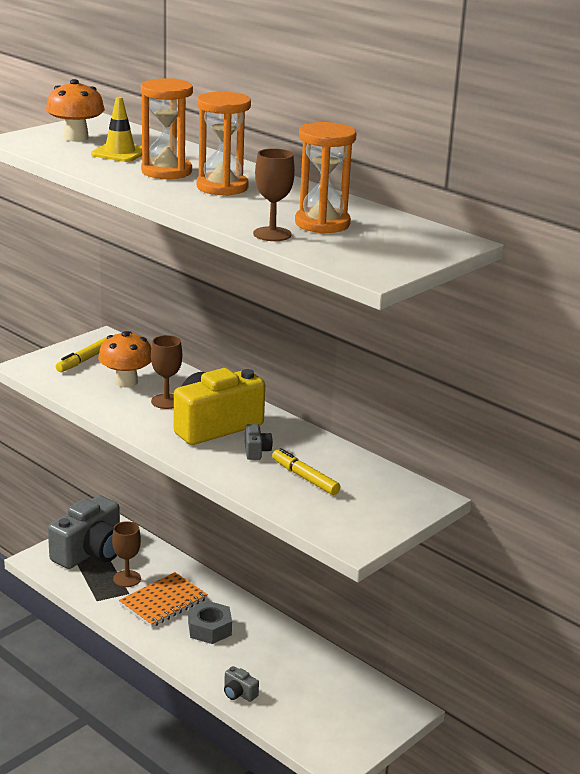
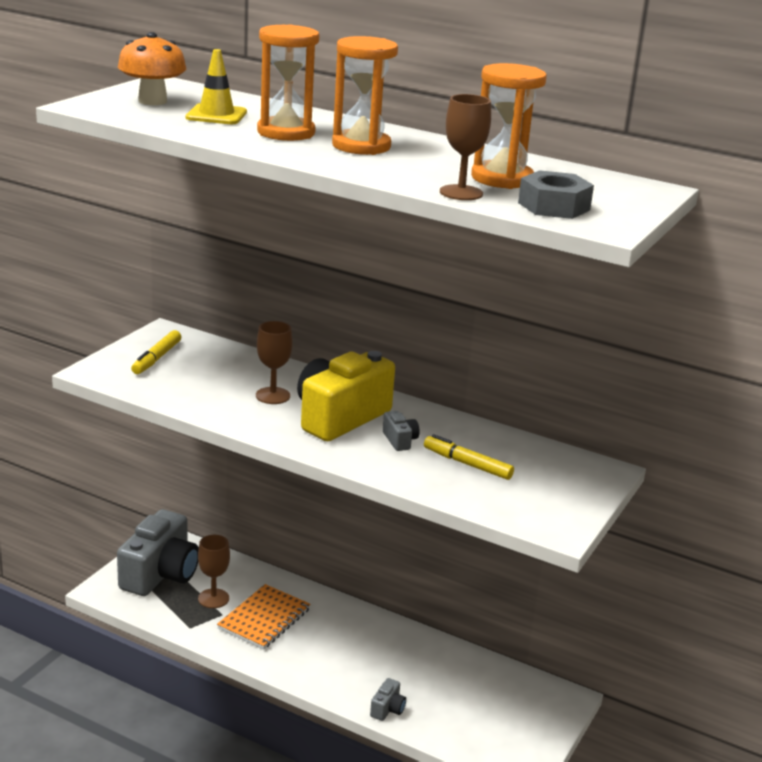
camera: 15 degrees left, 0 degrees up
(126, 382) = (216, 378): orange mushroom -> none
(209, 629) = (326, 642): grey nut -> grey nut (553, 206)
(239, 693) = (387, 709): grey camera -> grey camera turned 90 degrees counterclockwise

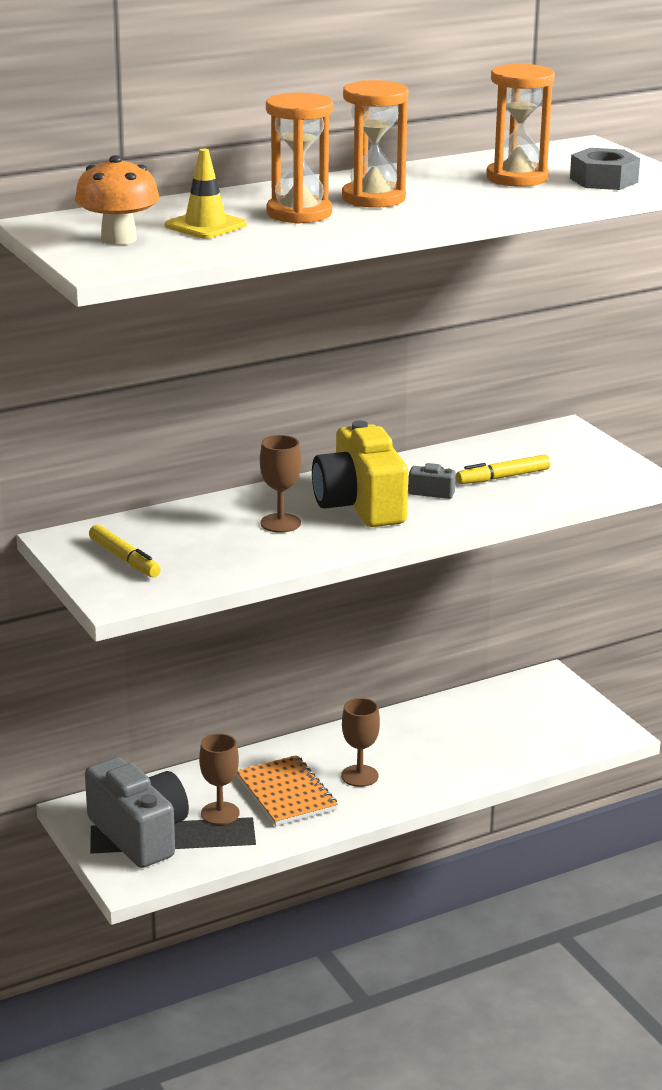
camera: 55 degrees left, 0 degrees up
(387, 709) = (485, 771): grey camera -> none
(461, 193) = (543, 197): brown goblet -> brown goblet (359, 776)

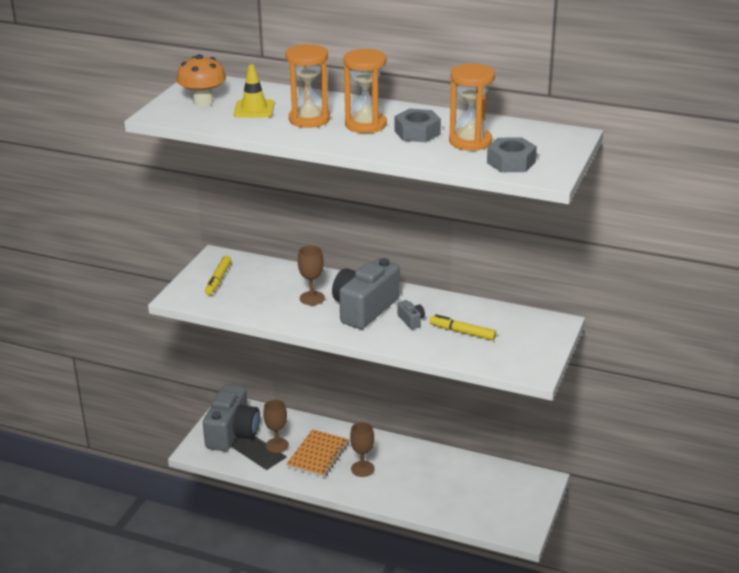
camera: 50 degrees right, 5 degrees up
(360, 505) = (364, 309): yellow camera -> grey camera
(445, 188) = (417, 133): none -> grey nut

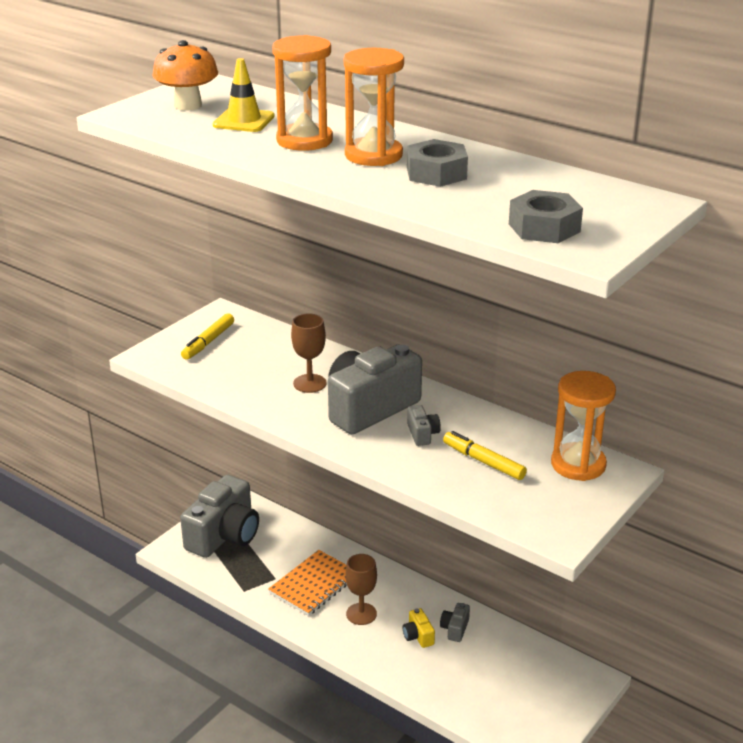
camera: 15 degrees right, 0 degrees up
(277, 445) = (269, 562): brown goblet -> none
(410, 476) = (418, 636): none -> yellow camera
(435, 466) = (455, 629): none -> grey camera
(470, 141) = (502, 193): orange hourglass -> orange hourglass (578, 464)

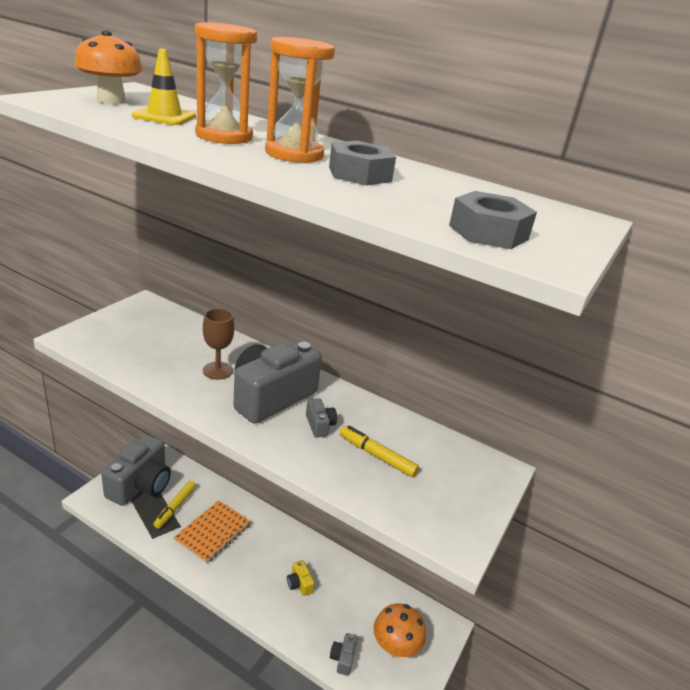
camera: 10 degrees left, 0 degrees up
(208, 342) = (129, 327): yellow marker -> yellow marker (175, 507)
(361, 614) = (252, 561): brown goblet -> none
(455, 629) = (330, 576): grey camera -> grey camera (343, 658)
(530, 697) = (395, 647): none -> orange mushroom
(578, 464) = (461, 461): orange hourglass -> none

